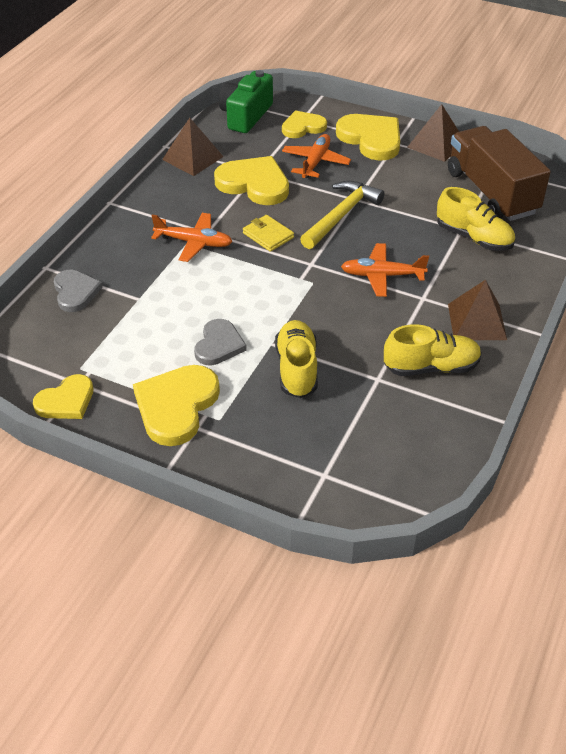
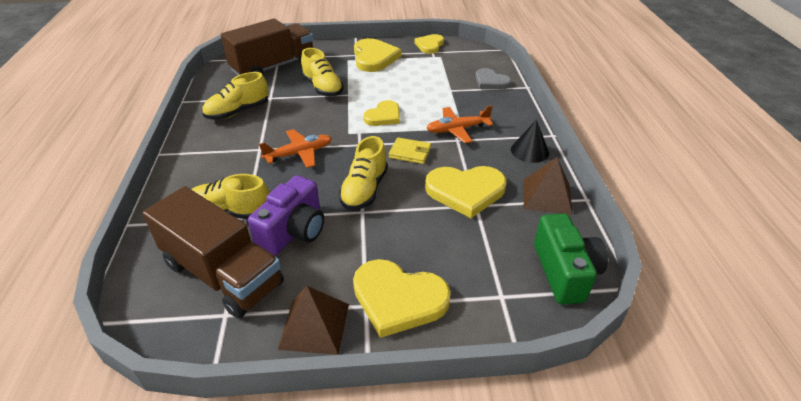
camera: 150 degrees right, 5 degrees down
(154, 196) = (529, 151): none -> black cone
(219, 345) = (378, 84): grey heart -> none
(303, 127) = (488, 283): yellow heart -> yellow heart (383, 116)
(315, 162) = (433, 238): orange plane -> none
(341, 215) = (364, 190): yellow hammer -> yellow shoe
(343, 450) = (273, 67): none -> brown truck
(423, 203) = (294, 231): none -> purple camera
(477, 321) = (212, 146): brown pyramid -> none

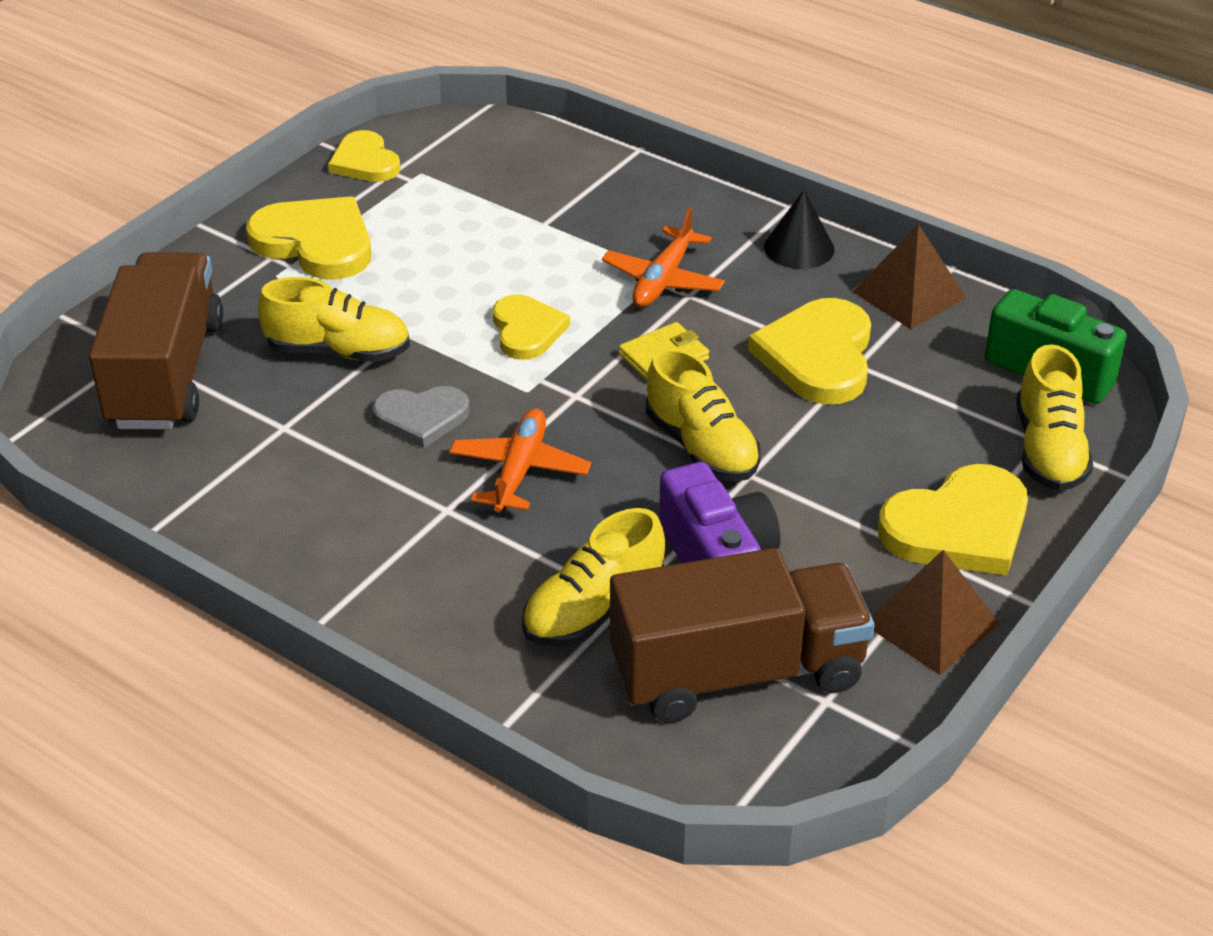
camera: 50 degrees left, 0 degrees up
(238, 112) = (282, 487): yellow shoe -> yellow shoe (1048, 450)
(465, 191) = (818, 356): yellow heart -> yellow heart turned 150 degrees clockwise
(491, 81) = (575, 171): grey heart -> grey heart (421, 418)

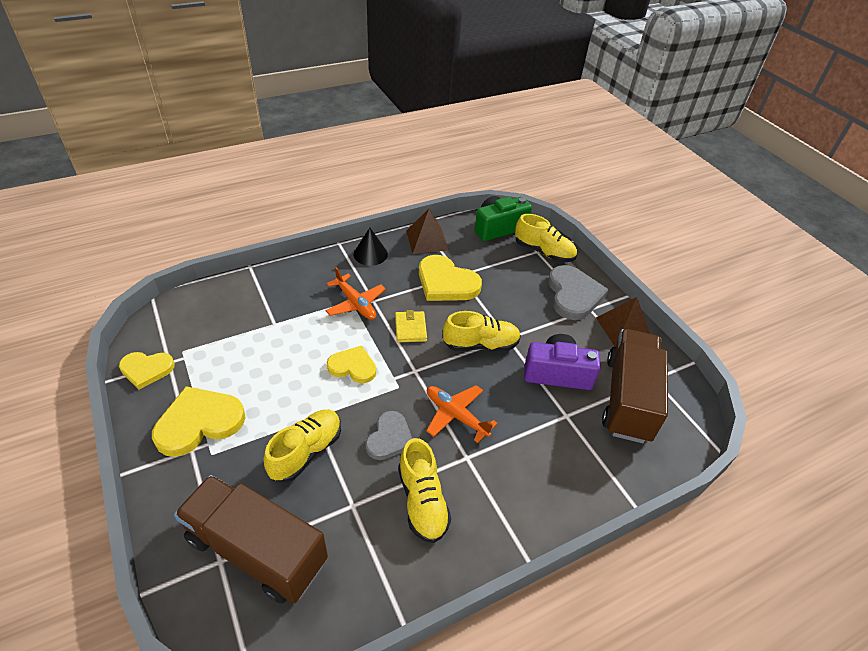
camera: 65 degrees left, 5 degrees up
(594, 610) = (568, 430): yellow shoe -> yellow shoe (422, 501)
(958, 527) = (573, 295): yellow heart -> grey heart

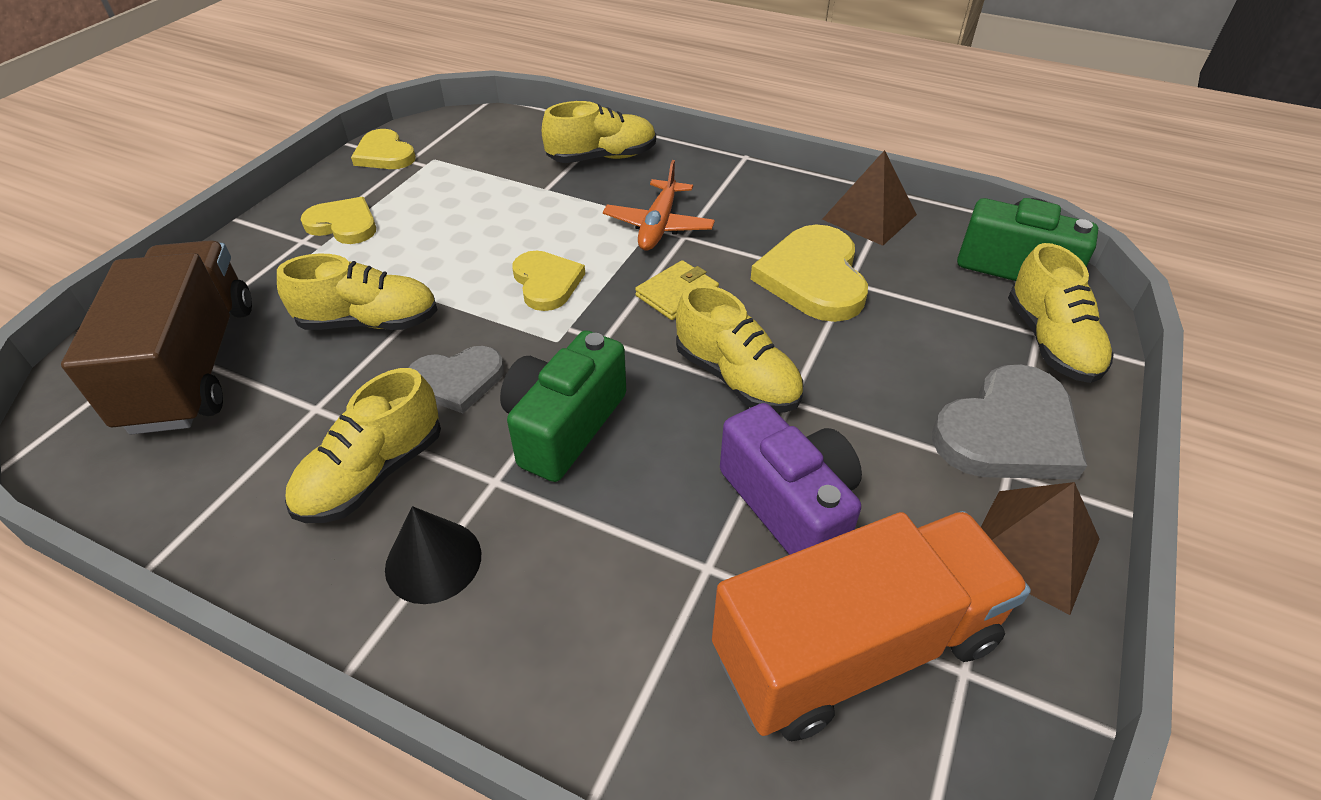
camera: 55 degrees right, 0 degrees up
(199, 422) = (343, 224): yellow heart -> yellow heart, size x0.63
(274, 287) = (602, 157): none -> yellow shoe
(370, 254) = (765, 188): black cone -> black cone (433, 561)
(456, 415) = (564, 425): orange plane -> green camera
(628, 398) = (855, 648): brown truck -> orange truck

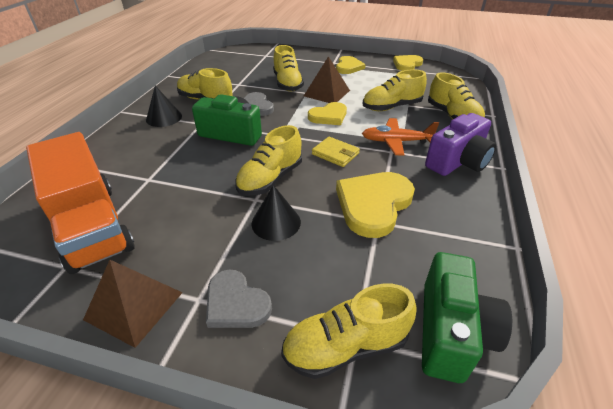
camera: 80 degrees right, 5 degrees down
(193, 365) = (257, 61): brown truck -> none
(545, 206) = (391, 107): none -> yellow shoe
(790, 505) = (180, 202): purple camera -> purple camera (458, 162)
(813, 278) = (373, 204): yellow heart -> yellow heart turned 45 degrees counterclockwise
(849, 380) = (276, 222): none -> black cone
(869, 216) = (467, 232): brown pyramid -> brown pyramid (327, 93)
(1008, 432) = (236, 303): grey heart -> grey heart, size x0.63

